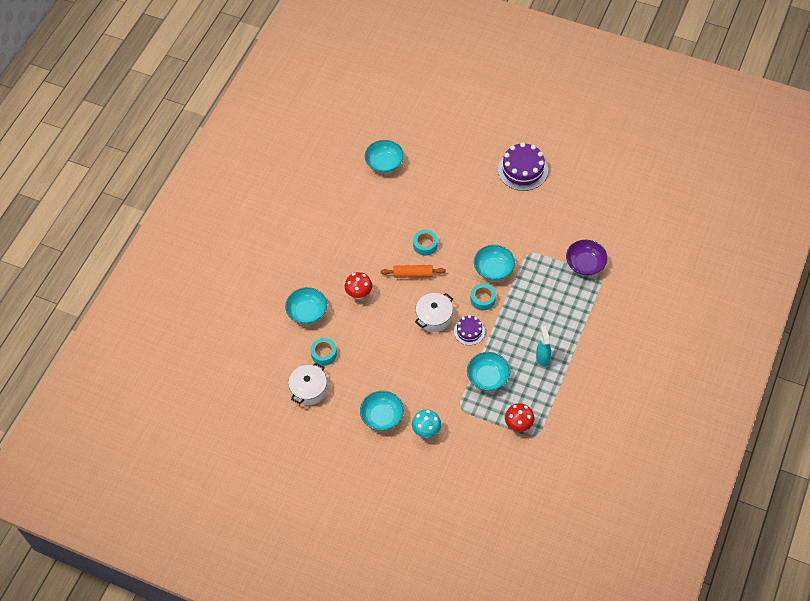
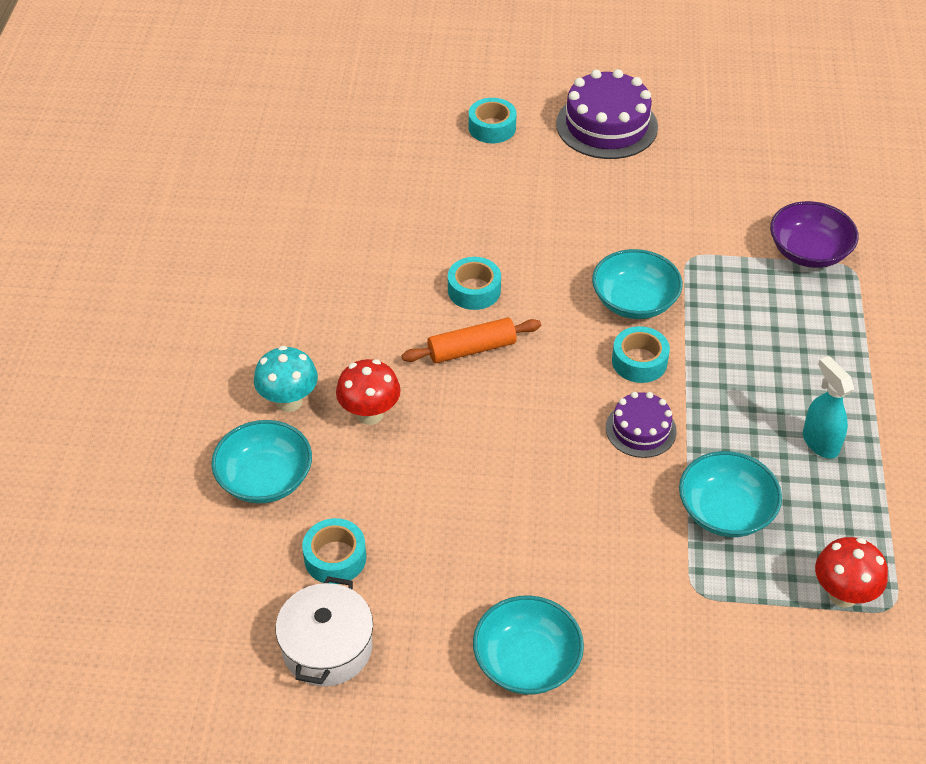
camera: 20 degrees left, 10 degrees down
(384, 163) = (331, 169): turquoise bowl -> none
(426, 431) = (644, 666): turquoise mushroom -> turquoise mushroom (289, 401)
(434, 317) = (553, 420): white pot -> none
(467, 158) = (492, 127): none -> turquoise tape

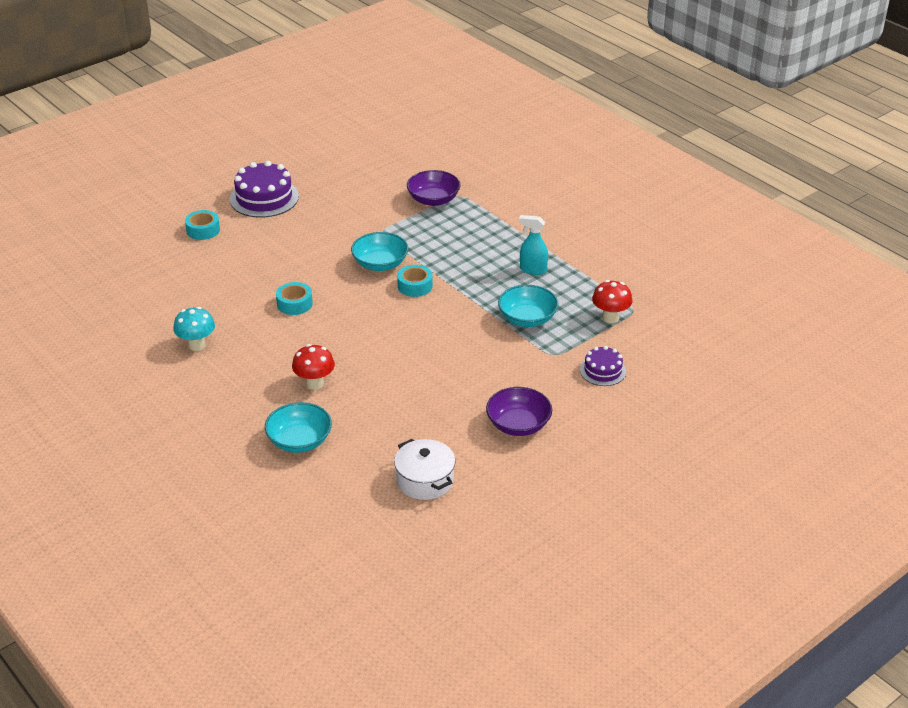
camera: 45 degrees left, 10 degrees down
(289, 401) = (265, 404): turquoise mushroom -> turquoise mushroom (197, 345)
(335, 558) = (380, 447): turquoise tape -> none
(472, 349) = (328, 328): orange rolling pin -> none
(527, 661) = (518, 425): turquoise bowl -> purple bowl
(641, 429) = (451, 311): purple cake -> purple cake (603, 371)

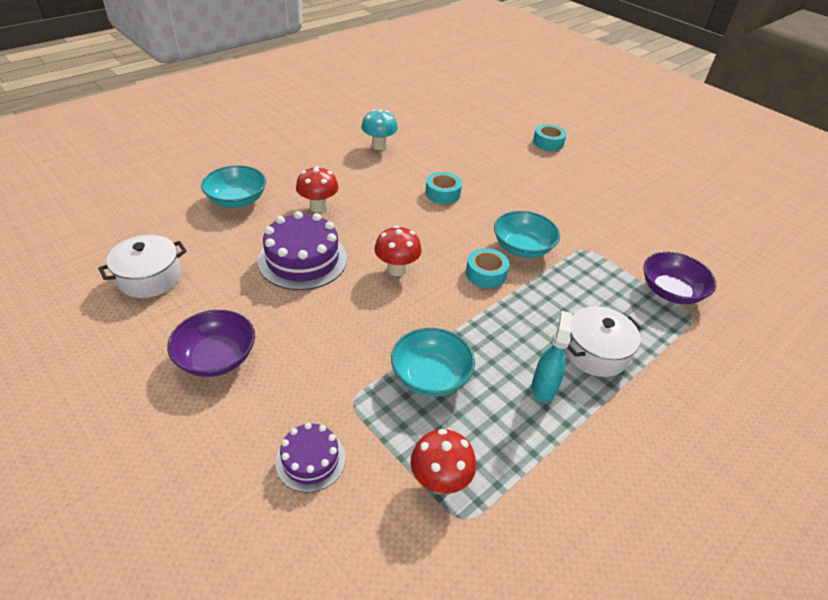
camera: 85 degrees right, 5 degrees up
(264, 198) = (615, 172): purple cake -> purple cake (302, 259)
(410, 333) = (397, 269): none -> red mushroom
(499, 244) = (595, 352): none -> white pot

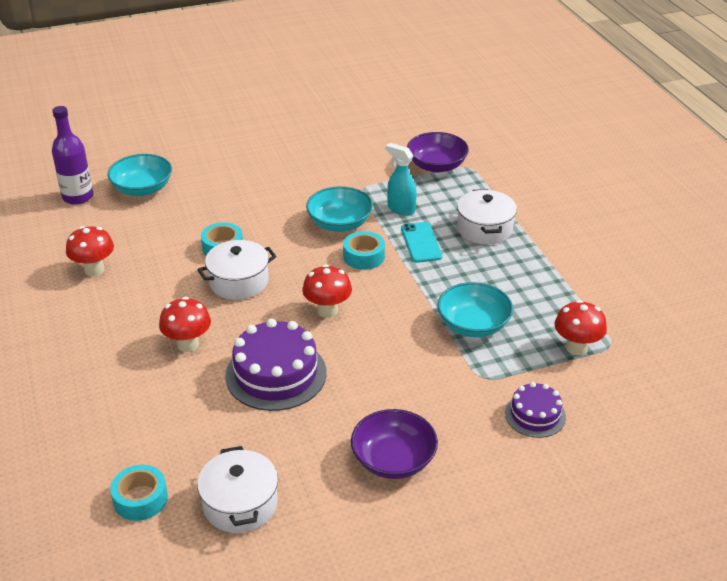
camera: 65 degrees left, 5 degrees down
(237, 200) = (129, 411): turquoise bowl -> turquoise bowl (142, 189)
(379, 146) = (94, 269): turquoise mushroom -> red mushroom
(405, 212) = (239, 282): none -> white pot
(454, 118) = (78, 197): none -> purple bottle
(534, 308) = (421, 242): none -> turquoise phone
(544, 387) = (509, 267): turquoise spray bottle -> turquoise spray bottle (401, 209)
(548, 143) = (180, 150): turquoise tape -> turquoise tape (140, 499)

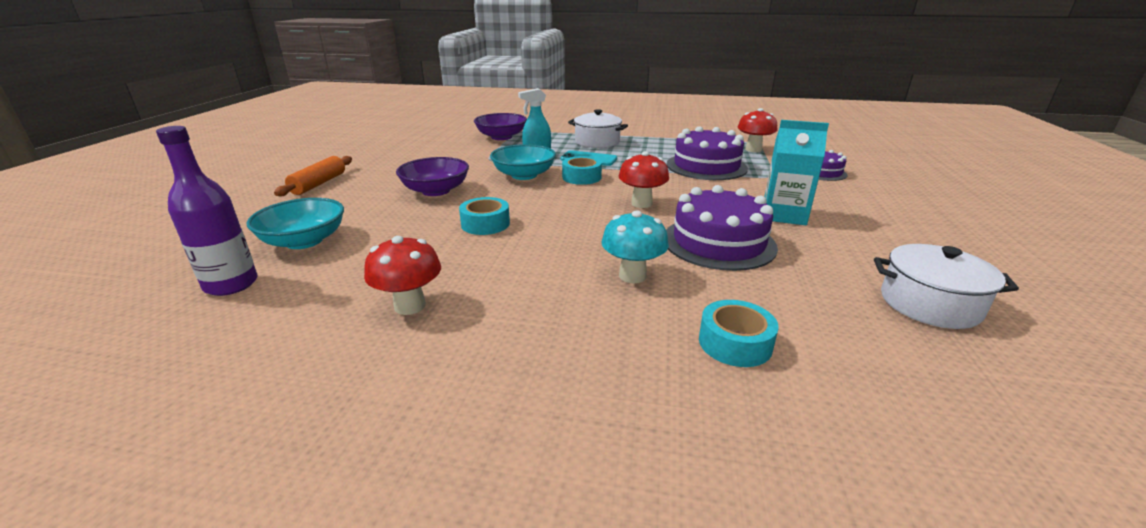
camera: 60 degrees left, 10 degrees down
(140, 499) = (923, 371): turquoise tape -> turquoise tape (735, 343)
(188, 344) = (632, 276): red mushroom -> turquoise mushroom
(234, 139) = (318, 184): none -> orange rolling pin
(239, 282) = (553, 228): white pot -> none
(370, 403) = (783, 215): none -> turquoise carton
(393, 460) = (865, 222): purple bowl -> purple bowl (436, 191)
(473, 325) = (706, 166): turquoise bowl -> purple cake

